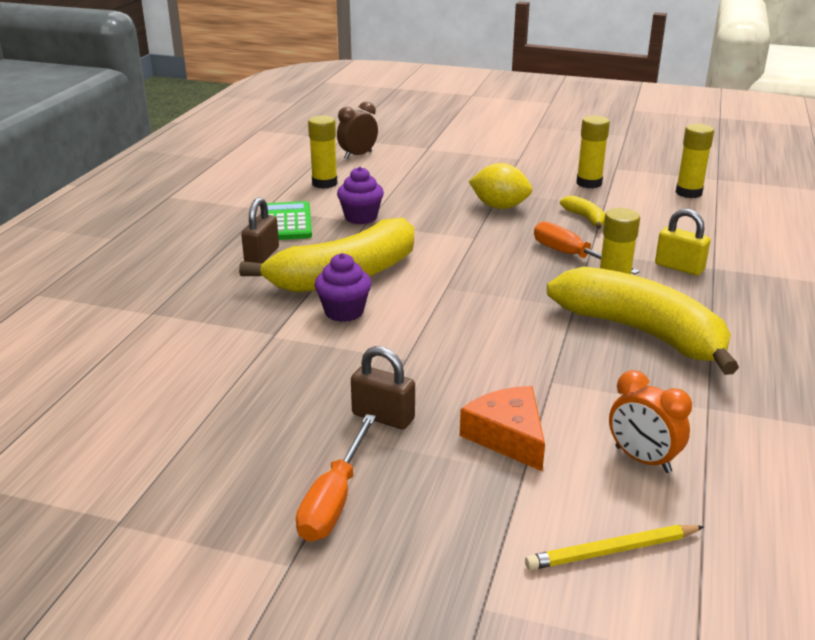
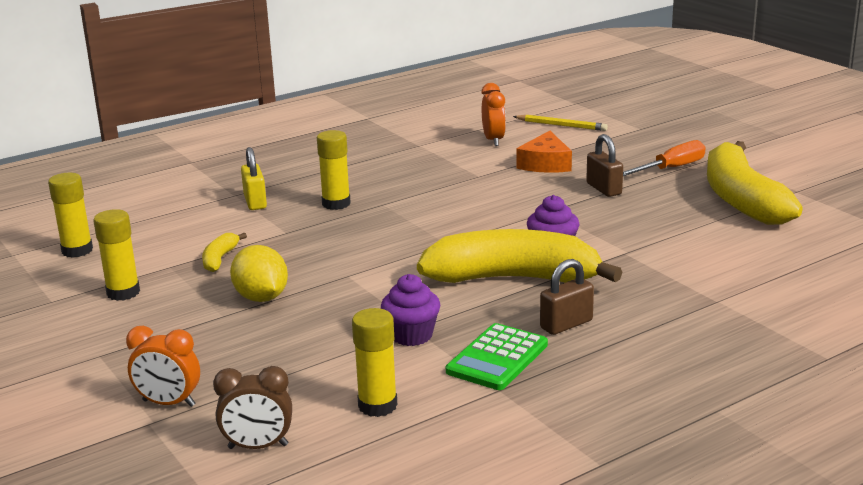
camera: 140 degrees left, 5 degrees down
(435, 155) = (168, 403): none -> orange clock
(571, 256) = (307, 234): orange screwdriver -> none
(641, 333) = (375, 179): yellow banana -> yellow banana (742, 199)

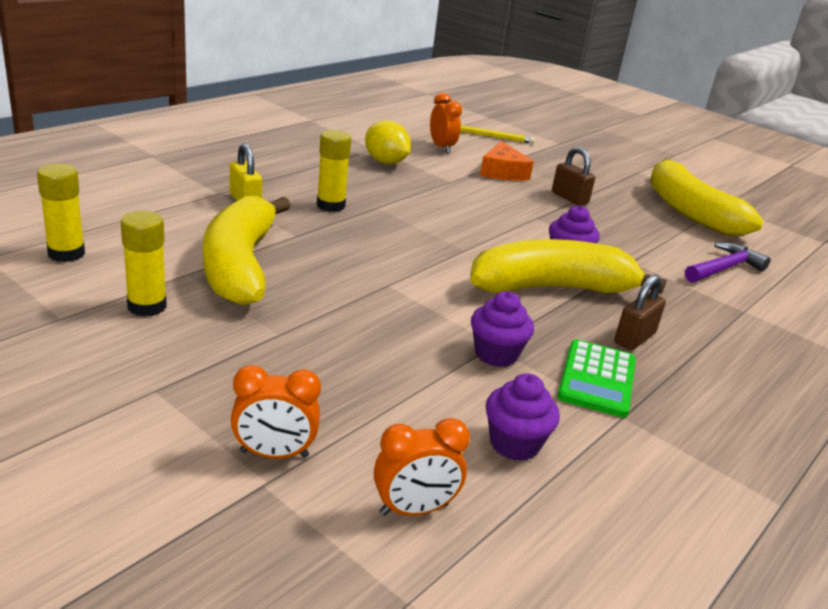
camera: 20 degrees left, 5 degrees up
(220, 259) = (240, 265): yellow banana -> yellow banana, size x2.44
(258, 446) = (414, 509): brown clock -> orange clock
(261, 298) = (311, 311): yellow lemon -> yellow lemon (385, 162)
(377, 405) = (514, 444): yellow glue stick -> purple cupcake
(671, 168) = (611, 180): orange screwdriver -> none
(730, 259) = (724, 269): none -> purple hammer

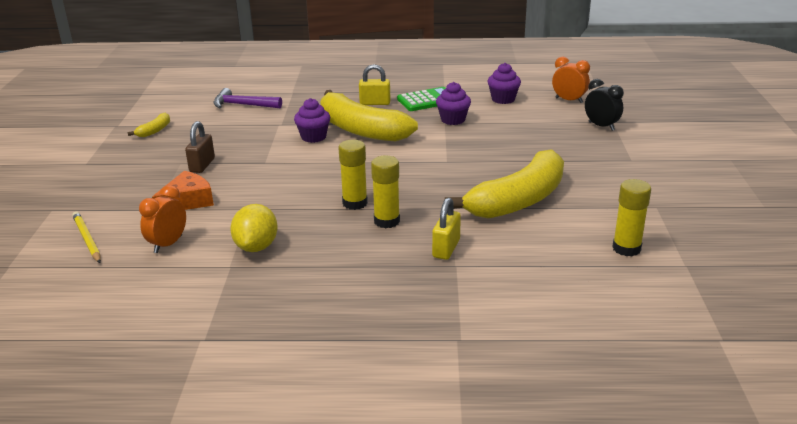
camera: 125 degrees left, 0 degrees up
(147, 306) = (601, 196): yellow glue stick -> yellow glue stick (355, 203)
(274, 454) = (601, 126): orange clock -> black clock
(634, 338) = (375, 103): brown padlock -> yellow padlock
(689, 211) = (154, 130): yellow banana -> yellow banana, size x0.41

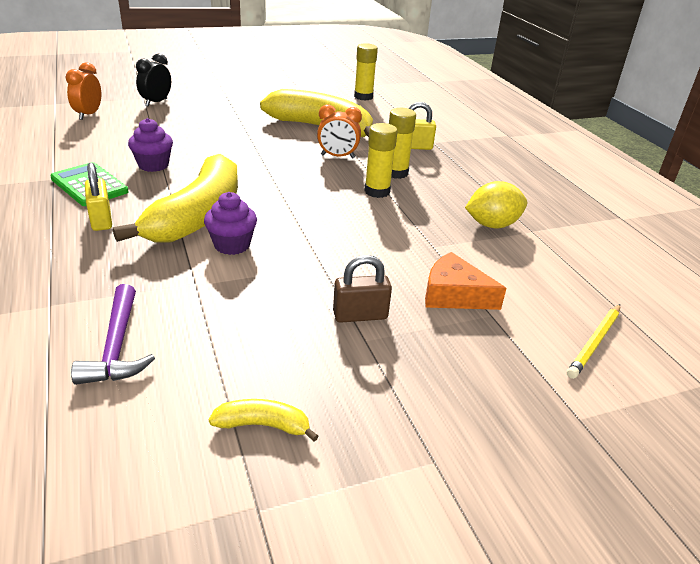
camera: 115 degrees left, 5 degrees up
(168, 244) = (540, 277): orange clock -> orange clock (337, 156)
(503, 99) = (85, 144): purple cupcake -> none

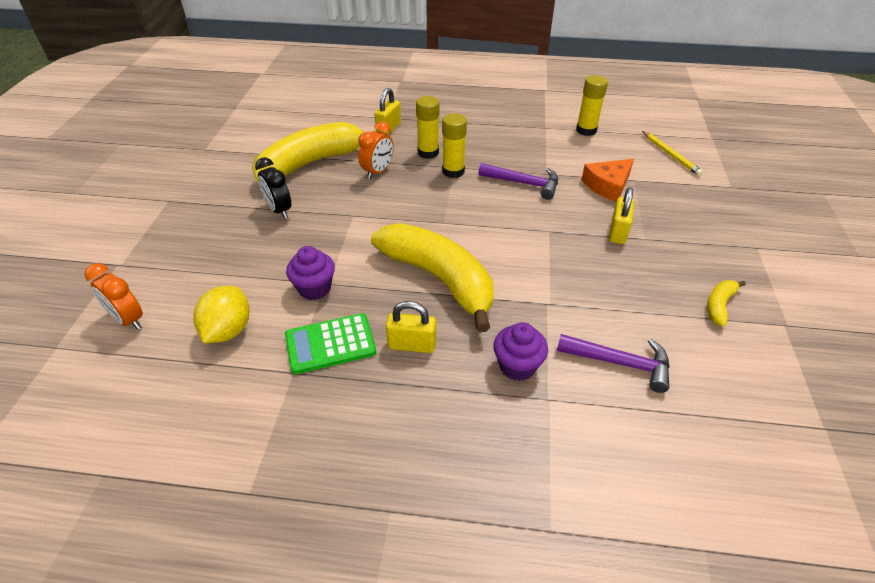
camera: 60 degrees left, 10 degrees up
(156, 102) = (143, 256): black clock -> black clock (279, 210)
(232, 245) = (499, 270): purple cupcake -> purple cupcake (517, 366)
(360, 315) = (618, 232): brown padlock -> yellow padlock
(363, 97) = (262, 120): yellow glue stick -> yellow glue stick (586, 130)
(397, 235) = (523, 183): none -> purple hammer
(492, 225) = (530, 139): yellow lemon -> yellow lemon (228, 330)

